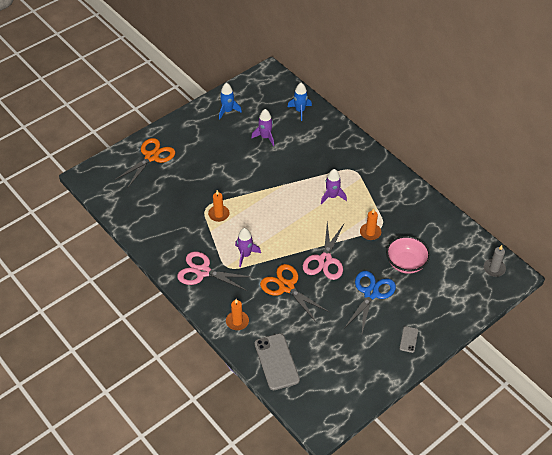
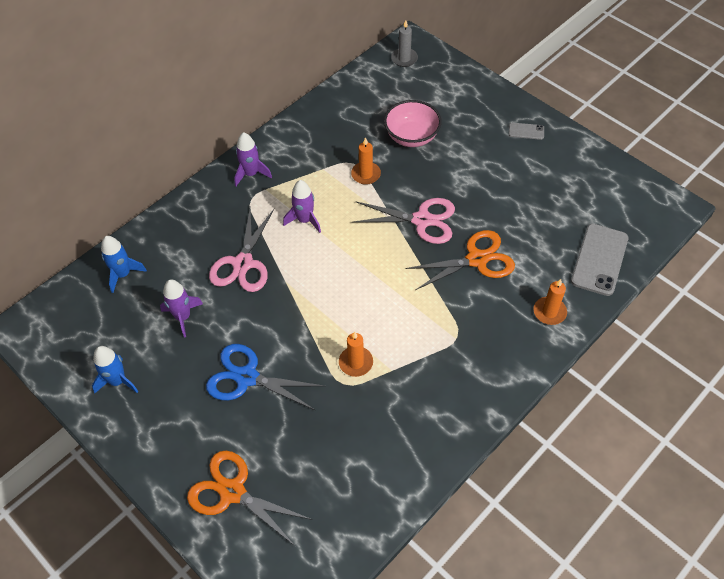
camera: 95 degrees left, 5 degrees up
(203, 271) = (472, 368): pink scissors -> pink scissors (243, 263)
(245, 255) = (430, 316): purple rocket -> purple rocket (251, 174)
(276, 362) = (599, 259): grey phone -> grey phone turned 45 degrees counterclockwise
(286, 287) = (476, 260): orange scissors -> orange scissors turned 150 degrees counterclockwise
(371, 293) = (466, 169): blue scissors -> blue scissors (247, 377)

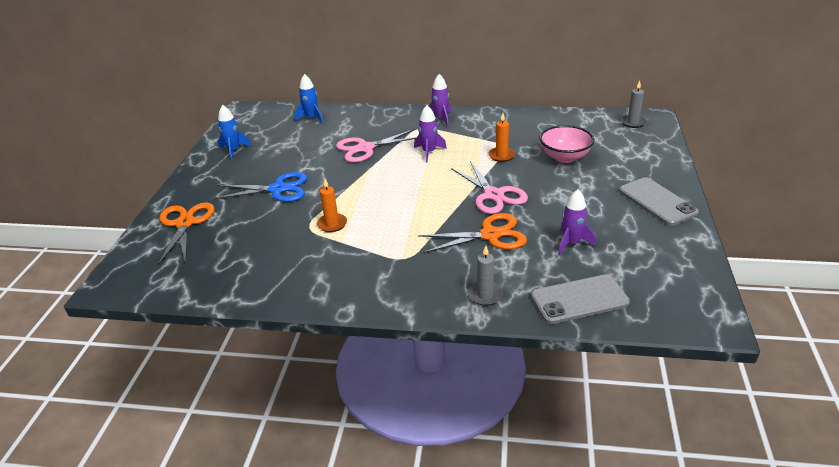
camera: 55 degrees right, 20 degrees down
(183, 317) = (301, 148): purple rocket -> purple rocket (571, 243)
(247, 377) = (278, 189): blue scissors -> blue scissors turned 105 degrees clockwise
(476, 260) = (490, 235): orange scissors -> orange scissors turned 45 degrees counterclockwise
(526, 131) = (657, 201): grey phone -> grey phone, size x2.06
(549, 312) = (485, 295): orange candle -> grey candle

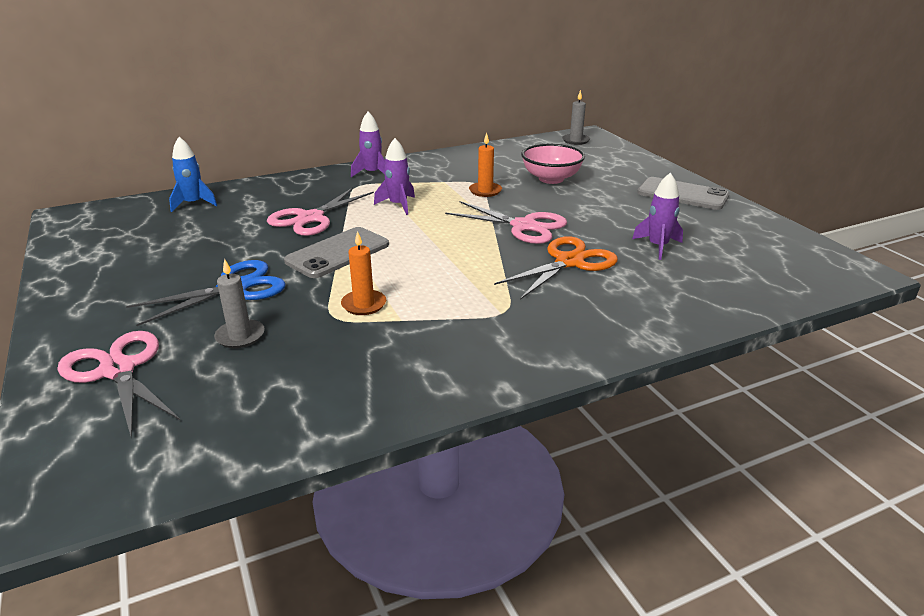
camera: 35 degrees left, 5 degrees down
(185, 223) = (118, 370): orange scissors -> pink scissors
(234, 151) = (106, 262): blue rocket -> none
(485, 295) = (640, 318): grey candle -> grey candle (240, 336)
(579, 299) = (732, 291): grey phone -> grey phone (338, 253)

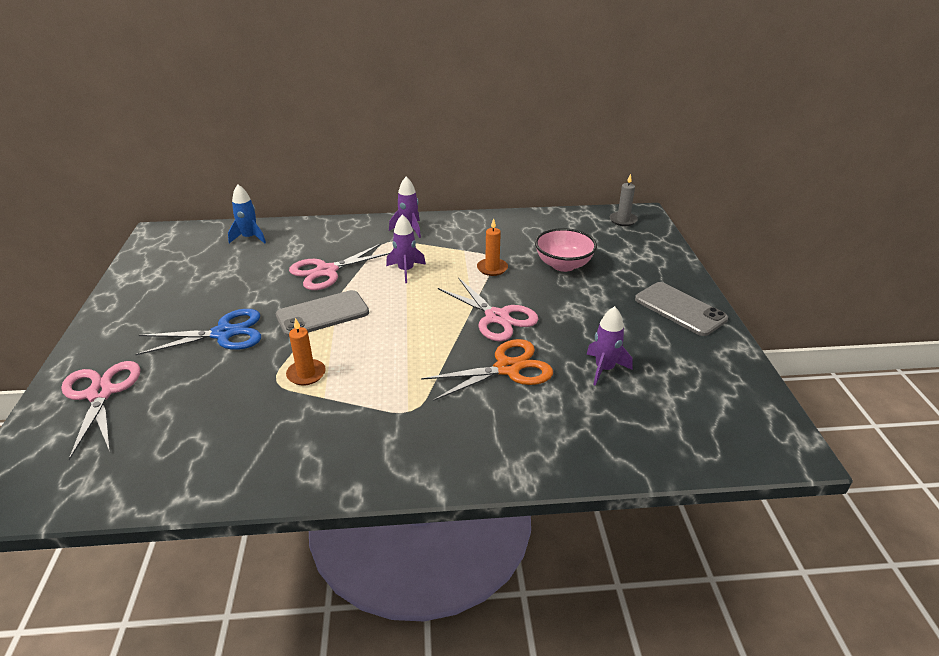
camera: 20 degrees right, 5 degrees up
(240, 336) = (198, 383): grey candle -> none

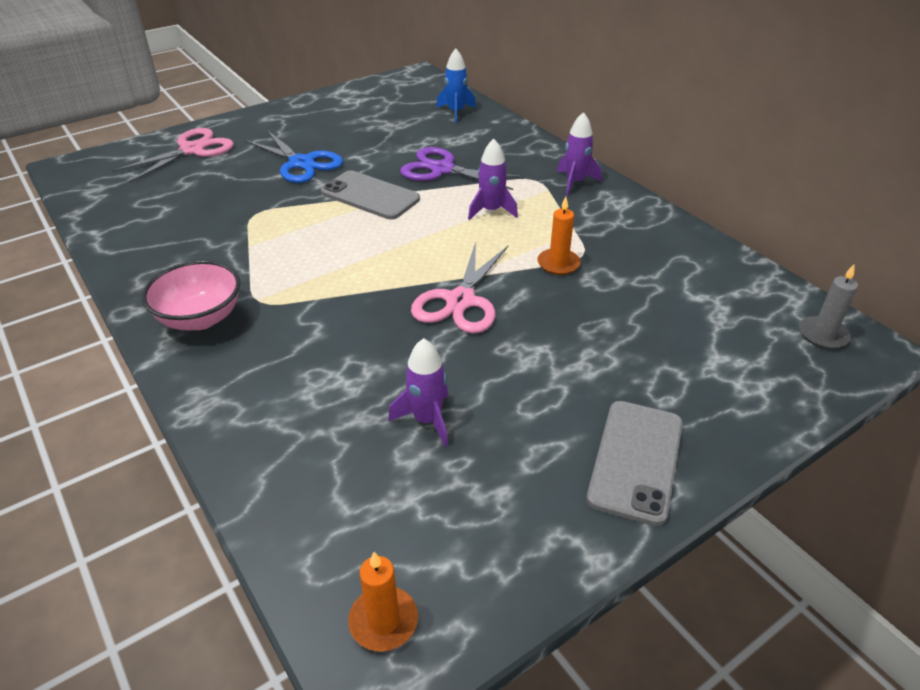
camera: 60 degrees right, 5 degrees up
(306, 374) = (274, 224): orange candle -> orange candle (383, 621)
(326, 271) = (442, 169): pink scissors -> purple scissors
(507, 368) = (370, 340): orange scissors -> none
(563, 265) = (630, 315): pink bowl -> pink bowl (200, 318)

